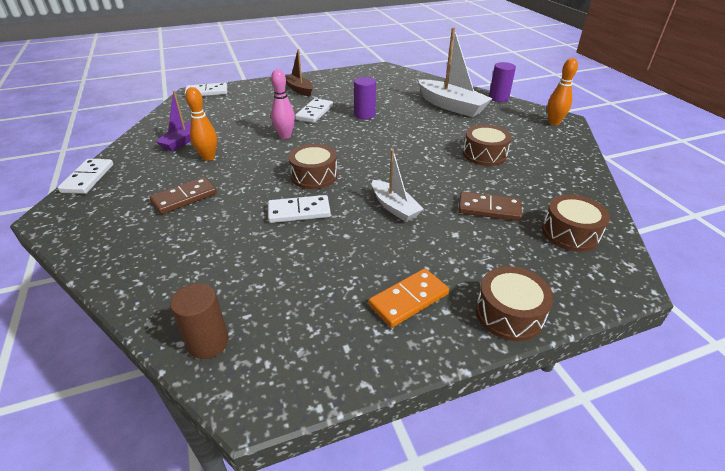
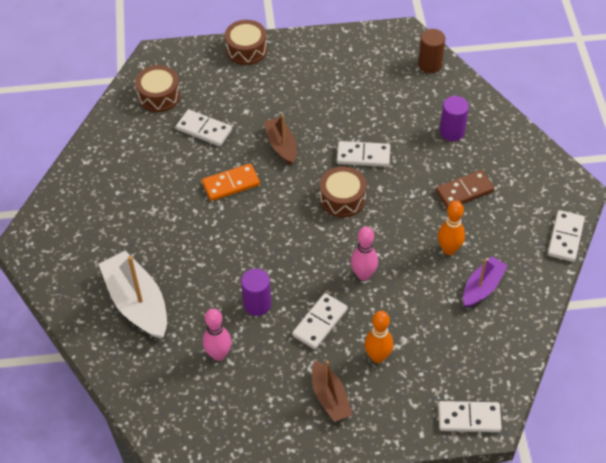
camera: 165 degrees left, 15 degrees up
(379, 95) = (218, 354): none -> pink bowling pin
(394, 207) = (281, 146): white boat -> brown boat
(408, 299) = (303, 68): orange domino -> orange domino (231, 184)
(484, 154) = (161, 198): brown drum -> none
(489, 209) = (204, 129): brown domino -> white domino
(498, 98) = (62, 311): purple cylinder -> purple cylinder (452, 132)
(554, 122) = (41, 240): orange bowling pin -> orange bowling pin (377, 357)

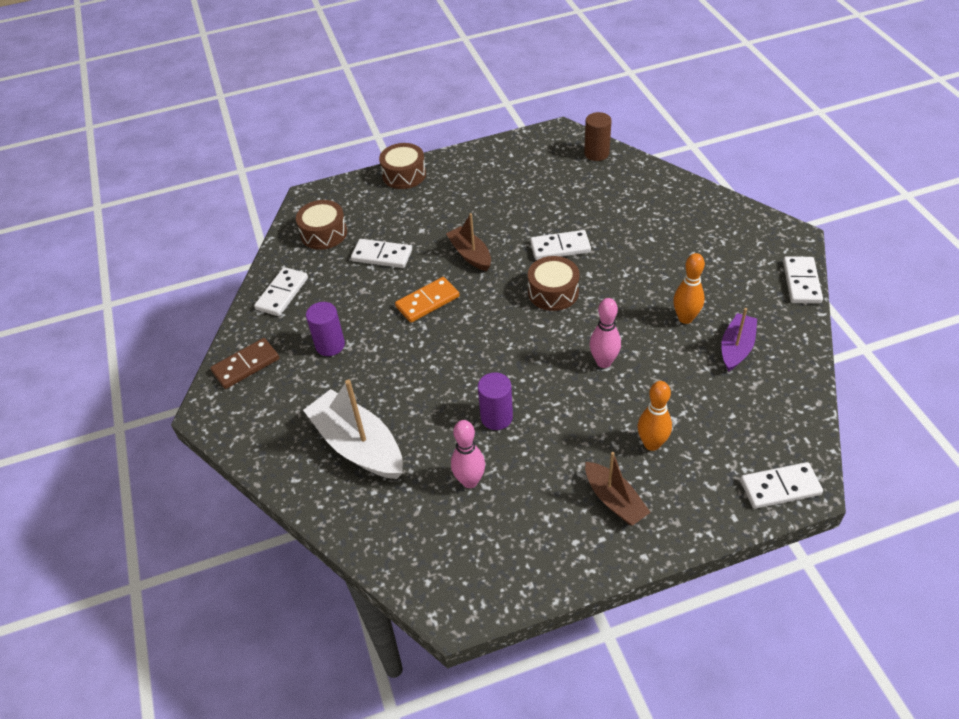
camera: 10 degrees left, 5 degrees down
(319, 322) = (573, 421): white domino -> white domino (282, 293)
(452, 132) = (643, 208): purple cylinder -> purple cylinder (330, 345)
(464, 191) = (678, 260): brown domino -> brown domino (246, 365)

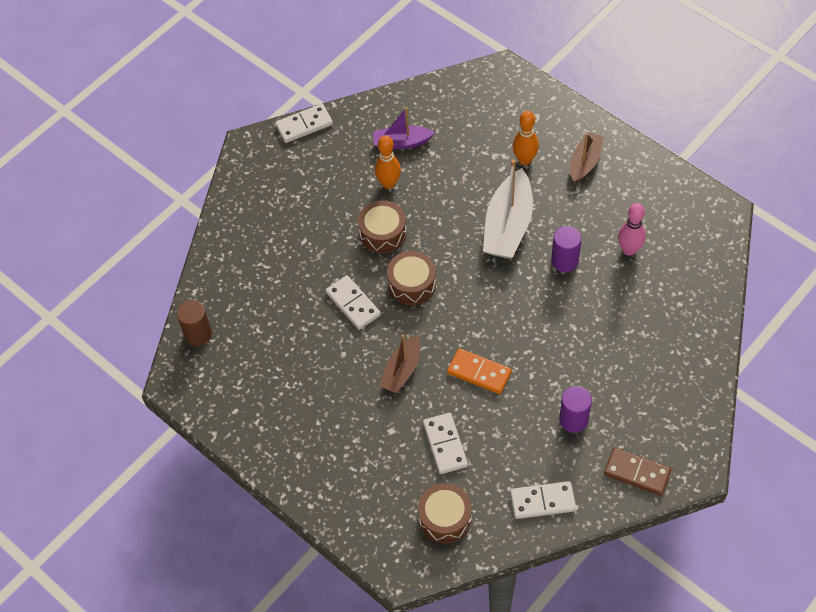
camera: 120 degrees left, 10 degrees up
(358, 445) = (651, 337): white boat -> white boat (508, 225)
(404, 174) = (317, 496): brown drum -> brown drum (383, 233)
(603, 362) = (467, 217): pink bowling pin -> none
(780, 487) = (514, 82): white domino -> none

